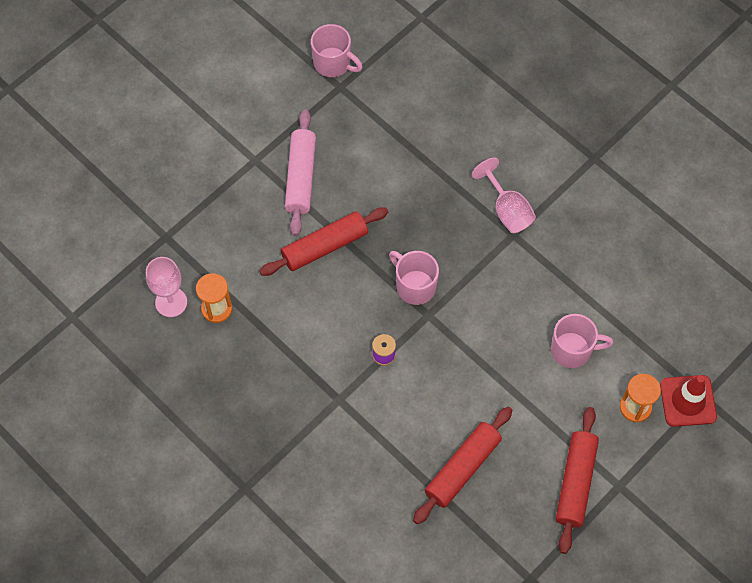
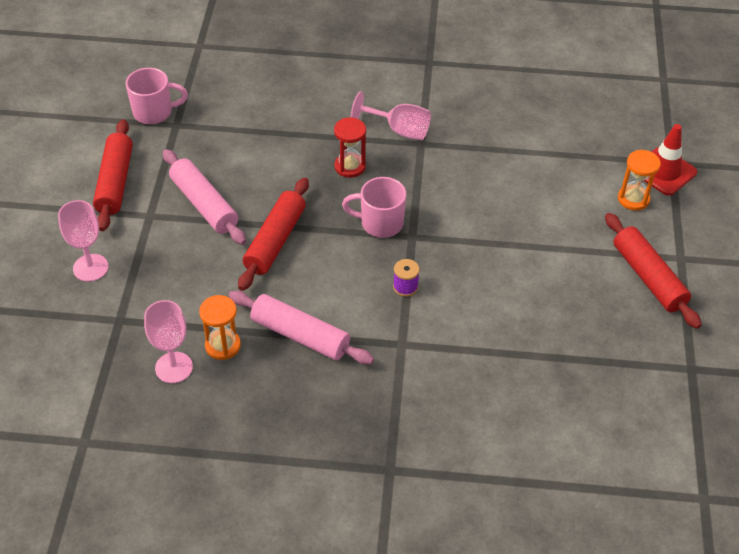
camera: 40 degrees left, 15 degrees down
(180, 178) = (90, 268): none -> pink goblet
(275, 339) = (300, 335): none -> pink rolling pin
(437, 218) = (350, 166): none -> red hourglass
(462, 468) = (554, 326): red rolling pin -> red rolling pin (115, 182)
(572, 350) = (547, 191): pink mug -> none

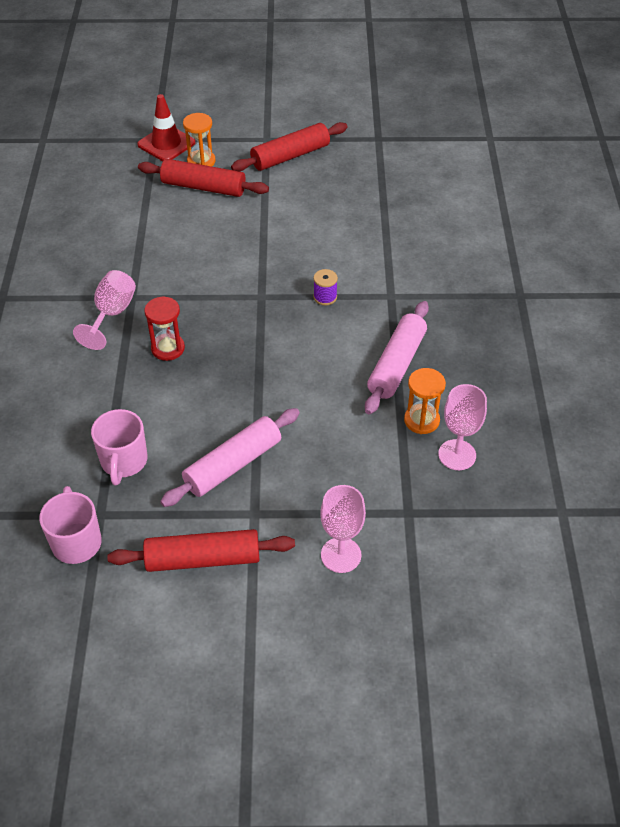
camera: 95 degrees left, 0 degrees up
(275, 241) = (280, 397): red rolling pin -> red rolling pin (203, 187)
(380, 223) = (246, 319): pink mug -> pink mug (124, 462)

